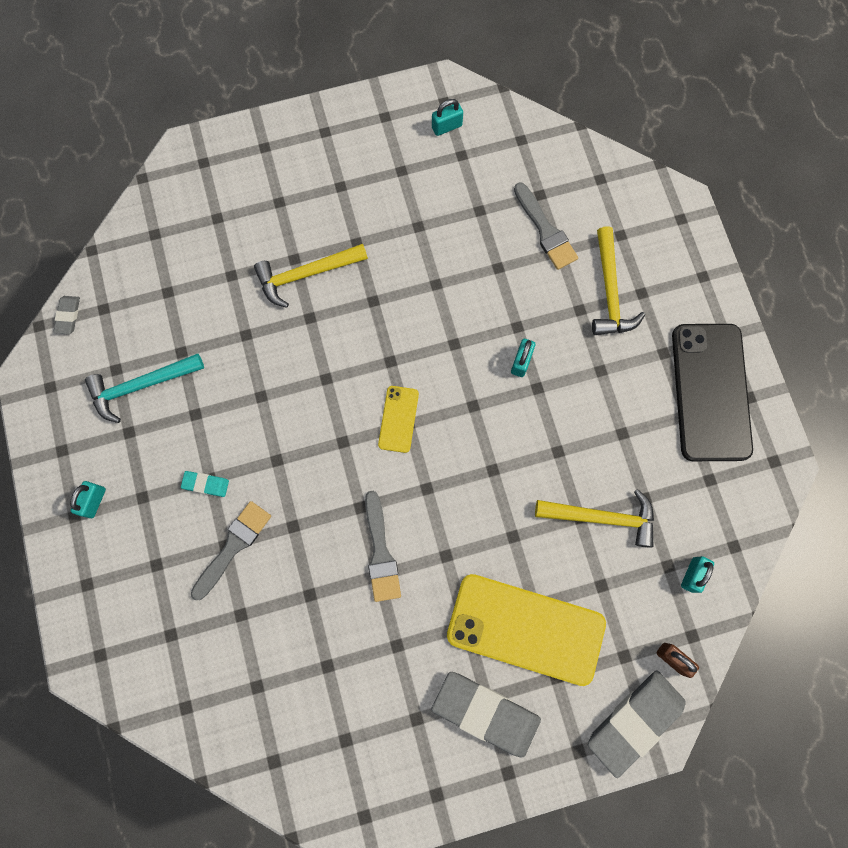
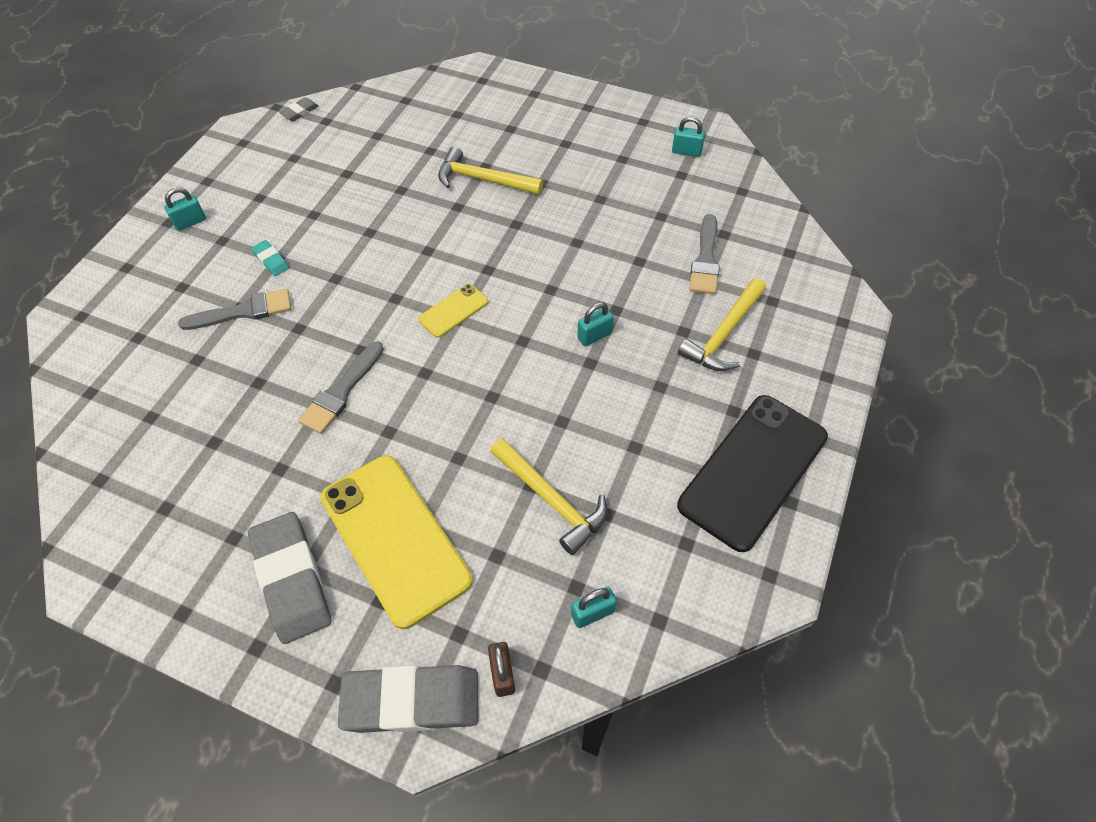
camera: 40 degrees right, 20 degrees down
(141, 386) = (298, 176): turquoise hammer -> none

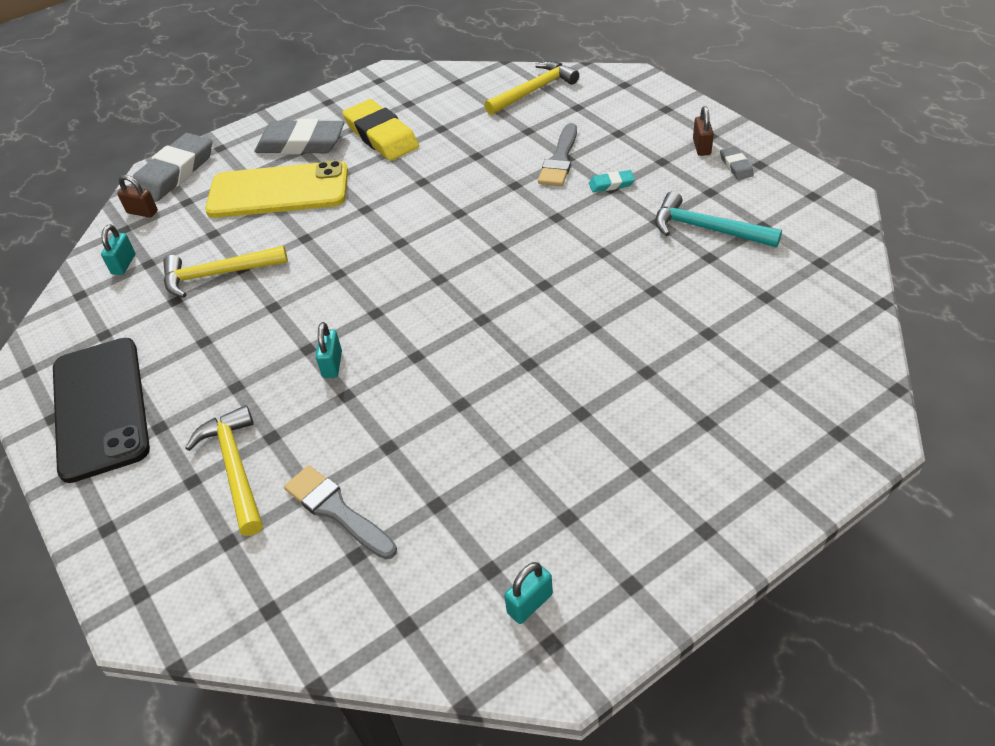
camera: 125 degrees right, 10 degrees down
(190, 222) = (701, 147): turquoise padlock -> brown padlock
(247, 496) = (381, 136): none -> yellow eraser
(300, 112) = (850, 246): grey eraser -> grey eraser (736, 166)
(311, 184) = (706, 229): none -> turquoise hammer
(341, 392) = (426, 193): grey brush -> none
(453, 311) = (451, 279): yellow phone -> none
(483, 179) = (622, 361): yellow hammer -> yellow hammer (534, 91)

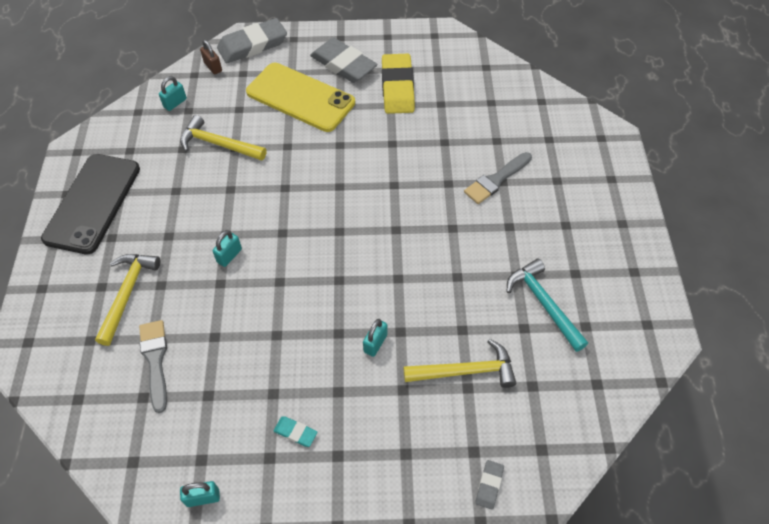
camera: 30 degrees right, 10 degrees up
(534, 91) = (531, 106): yellow hammer -> yellow hammer (466, 371)
(577, 350) = (375, 343): none -> turquoise padlock
(611, 184) = (513, 223): turquoise eraser -> turquoise eraser (295, 432)
(701, 147) = (605, 230): brown padlock -> none
(736, 166) = (615, 262): grey eraser -> grey eraser (489, 485)

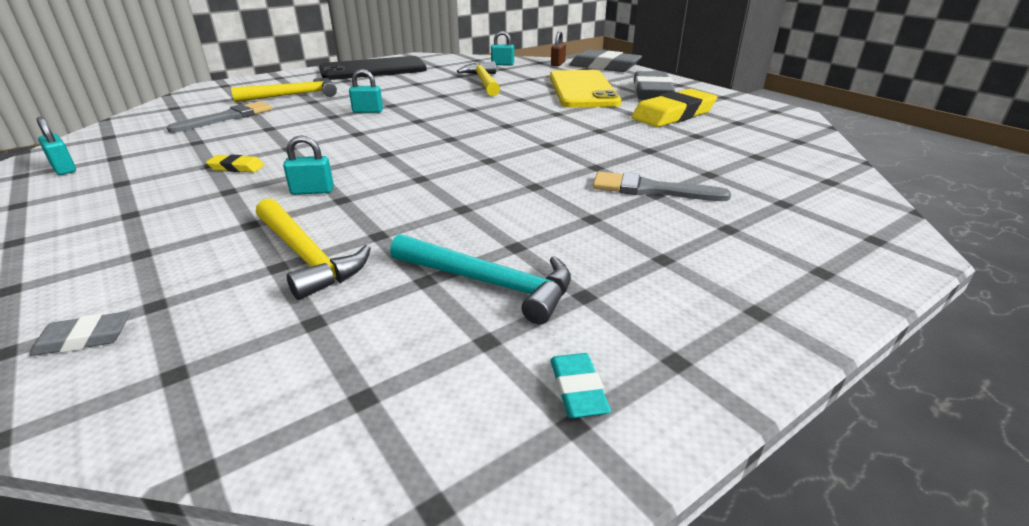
camera: 55 degrees right, 25 degrees down
(295, 378) = (236, 167): none -> yellow eraser
(295, 432) = (160, 185): turquoise eraser -> turquoise eraser (578, 389)
(543, 303) = (489, 283): turquoise hammer -> turquoise hammer turned 90 degrees clockwise

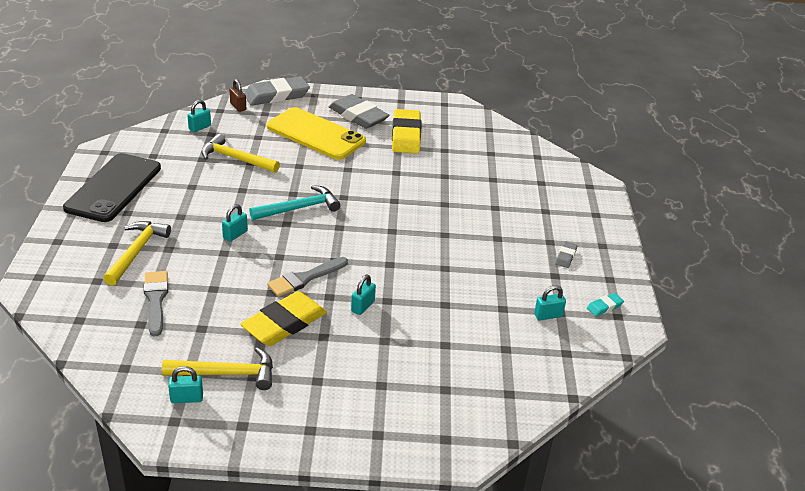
camera: 55 degrees left, 5 degrees up
(84, 338) = (457, 414): grey eraser -> grey eraser (565, 256)
(236, 167) = (284, 323): yellow eraser -> yellow eraser, size x2.23
(306, 256) = (445, 333): yellow hammer -> yellow hammer (227, 374)
(459, 330) = (548, 315): none -> turquoise padlock
(489, 283) = (523, 293): turquoise hammer -> turquoise hammer (299, 208)
(578, 389) = (604, 306): turquoise eraser -> turquoise eraser turned 60 degrees counterclockwise
(650, 189) = (489, 206): grey brush -> grey brush (305, 278)

